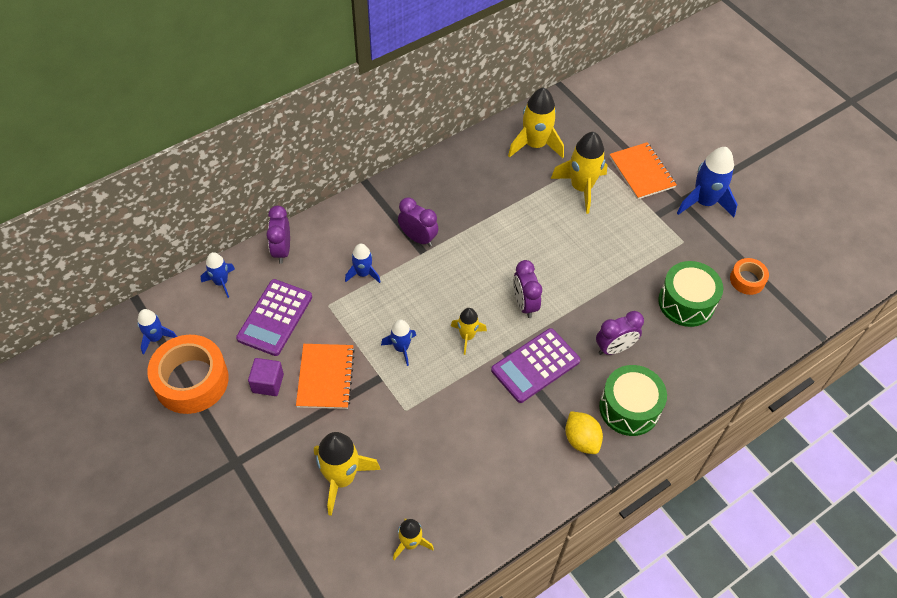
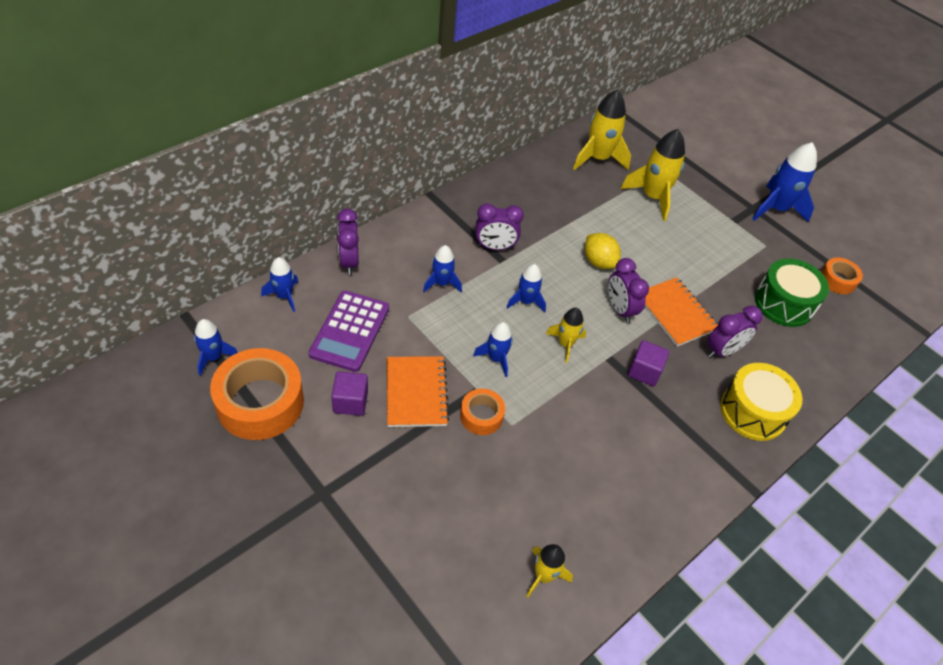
camera: 10 degrees left, 5 degrees down
(341, 478) = (451, 504): yellow rocket -> none
(380, 401) = (481, 416): none -> orange tape
(418, 238) = (495, 247): purple clock -> purple clock turned 150 degrees clockwise
(438, 293) = (526, 301): none -> blue rocket
(535, 365) = (644, 371): purple calculator -> purple cube
(581, 440) = (710, 447): yellow lemon -> yellow lemon (598, 262)
(629, 408) = (753, 411): green drum -> yellow drum
(641, 172) = (708, 182): orange notebook -> orange notebook (675, 313)

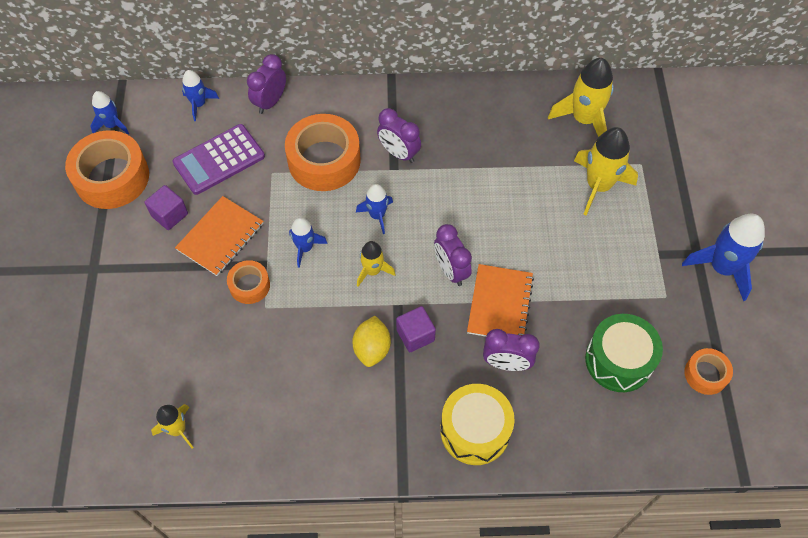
camera: 45 degrees right, 10 degrees up
(442, 283) = (324, 160): blue rocket -> orange tape
(598, 262) = (477, 218): yellow lemon -> yellow lemon (372, 349)
(619, 309) = (451, 270): purple clock -> purple clock turned 45 degrees counterclockwise

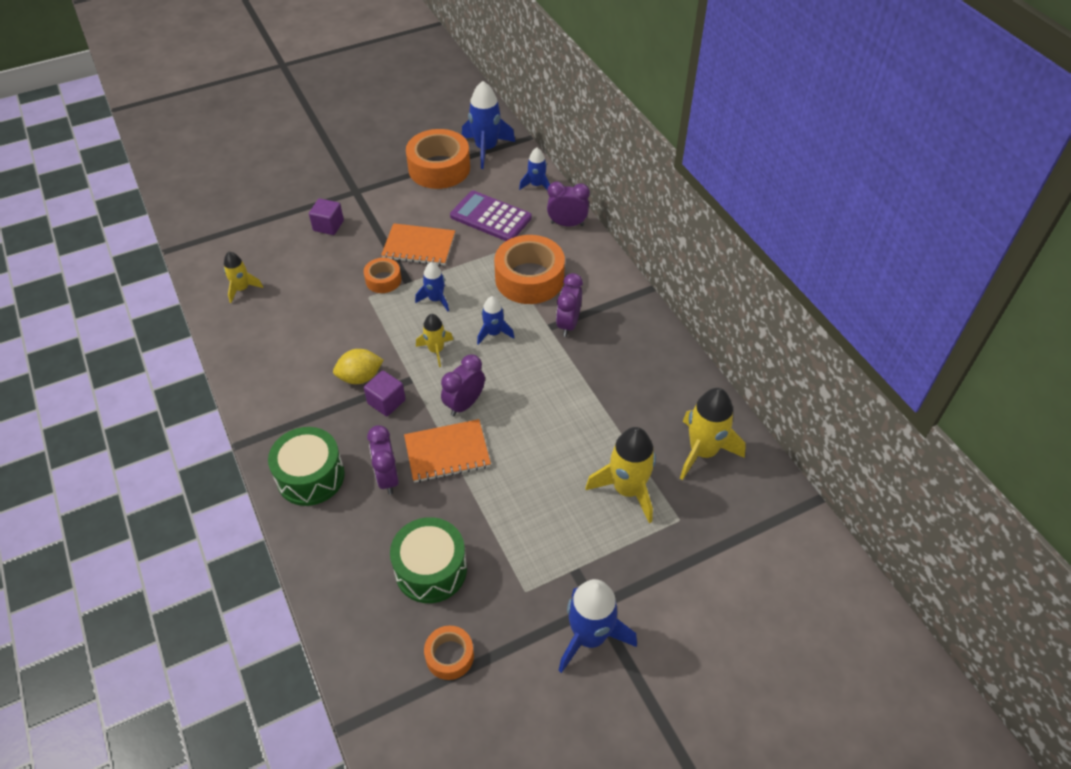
camera: 65 degrees right, 10 degrees down
(112, 125) = (486, 149): blue rocket -> blue rocket, size x1.74
(169, 215) = (423, 211): purple cube -> purple cube (328, 226)
(475, 430) = (310, 476): yellow drum -> green drum

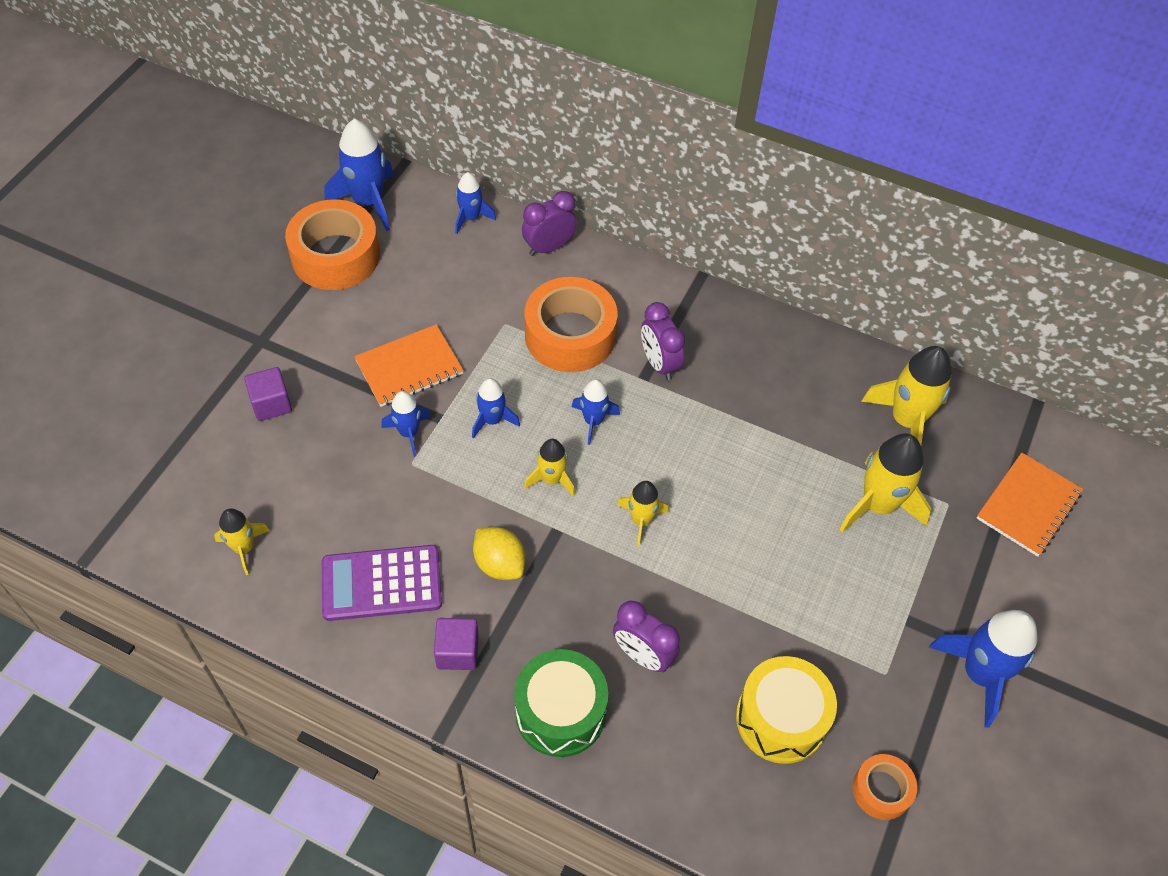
camera: 40 degrees left, 5 degrees up
(360, 377) = (499, 564): yellow lemon -> yellow lemon turned 75 degrees counterclockwise
(383, 280) = (409, 433): orange tape -> blue rocket
(386, 402) = (557, 573): purple cube -> purple cube (457, 652)
(431, 569) = (781, 719): green drum -> yellow drum
(447, 452) = (675, 585): orange notebook -> orange notebook (1028, 505)
(464, 404) = (641, 520): purple clock -> yellow rocket
(491, 217) = (457, 285): purple calculator -> purple calculator (381, 583)

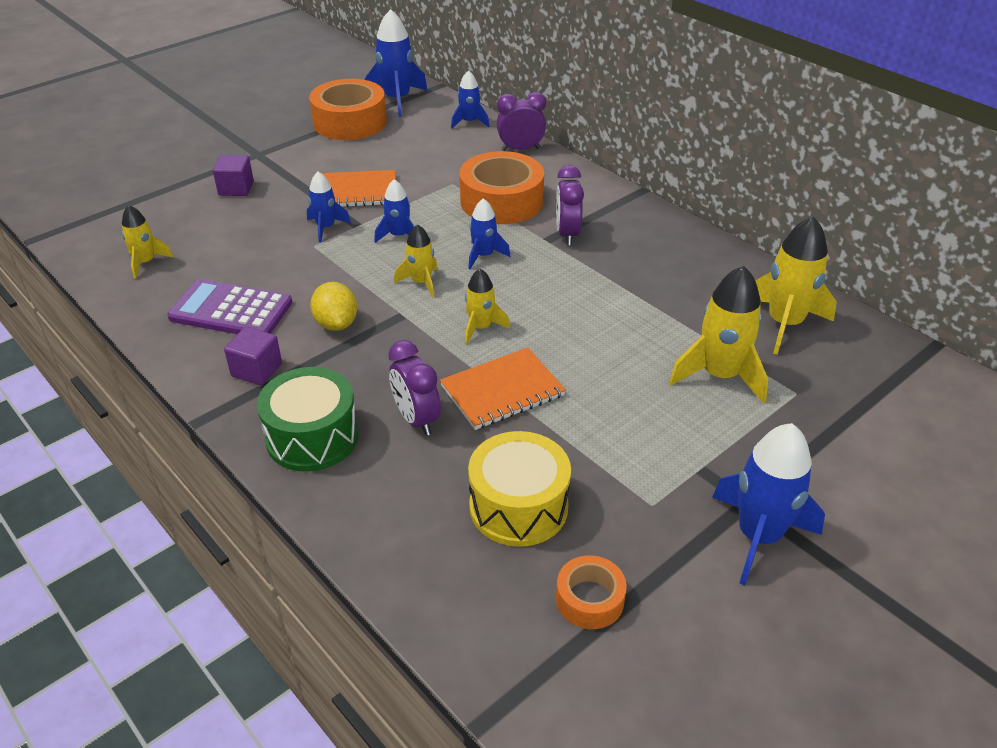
camera: 25 degrees right, 15 degrees down
(1028, 505) = (886, 417): orange notebook -> orange notebook (502, 390)

